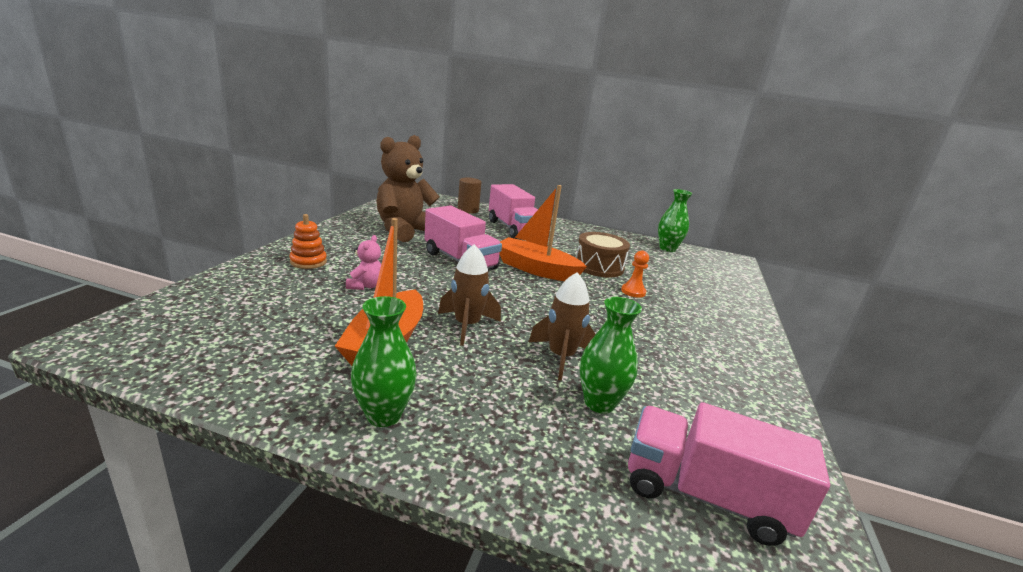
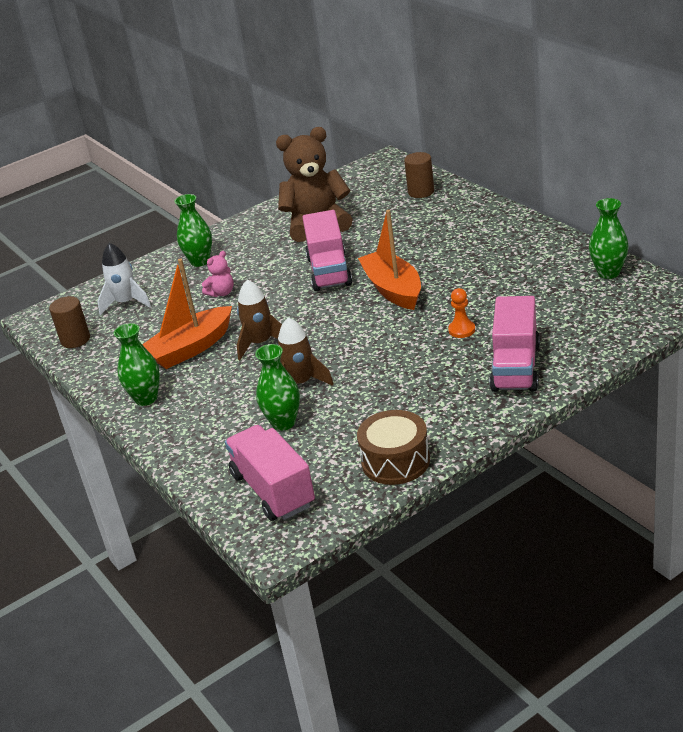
camera: 45 degrees right, 10 degrees up
(190, 358) = (75, 340): none -> brown cylinder
(242, 307) = (126, 303): none -> white rocket
(308, 262) = (200, 261): orange stacking toy -> green vase
(513, 229) = (440, 227): pink truck -> pink truck (515, 367)
(599, 266) = (470, 293): brown drum -> brown drum (395, 461)

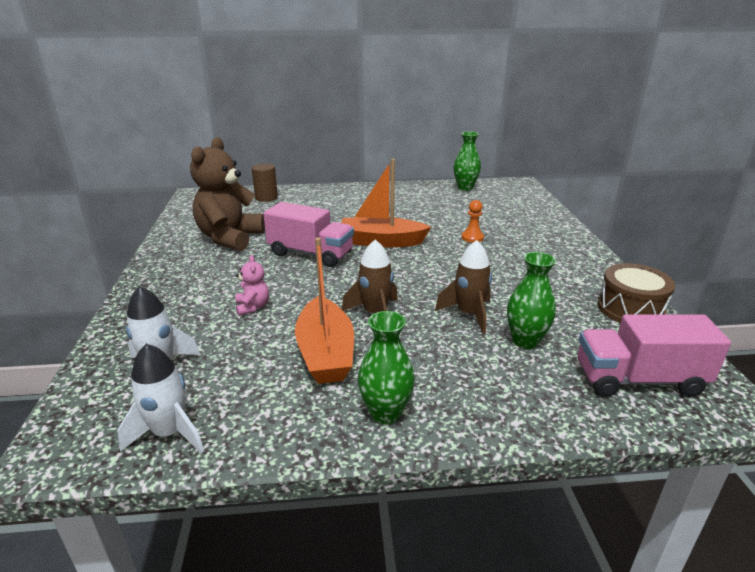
camera: 65 degrees left, 5 degrees down
(75, 340) = (170, 433): brown cylinder -> white rocket
(200, 261) = (172, 301): green vase -> none
(515, 367) = (541, 237): pink truck -> none

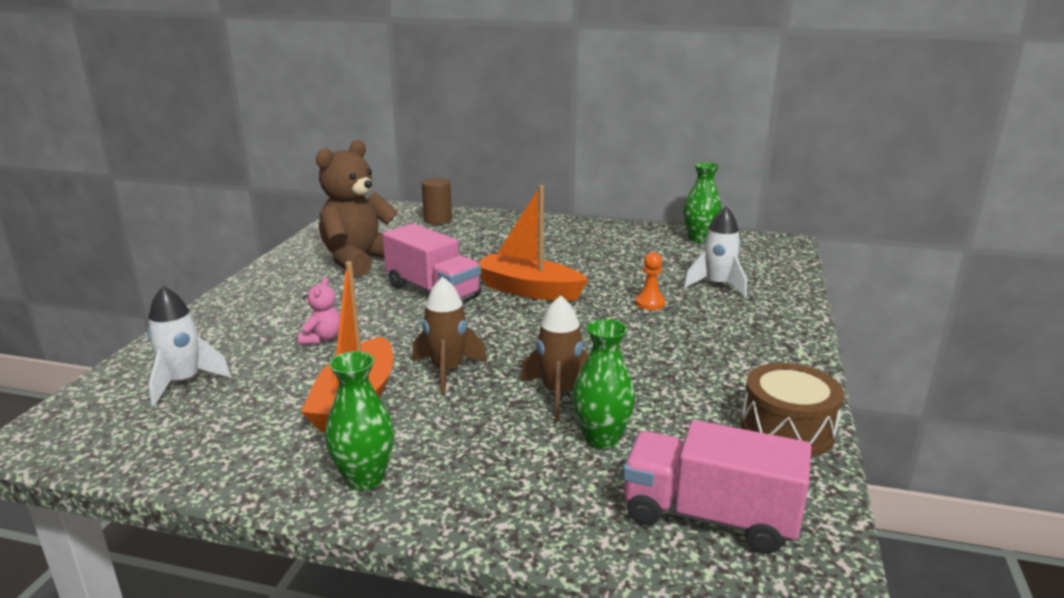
camera: 20 degrees right, 5 degrees down
(170, 433) = (143, 446): white rocket -> white rocket (717, 285)

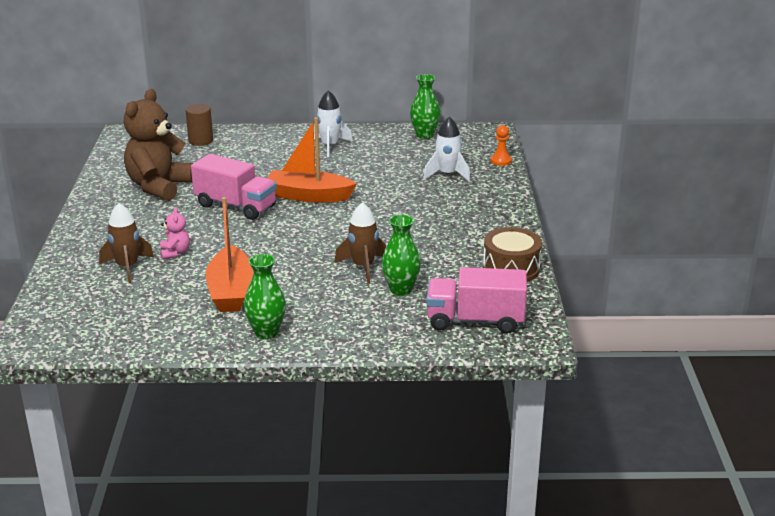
camera: 15 degrees left, 5 degrees up
(184, 382) = (98, 296): white rocket -> white rocket (329, 146)
(447, 371) = (281, 263): brown rocket -> brown rocket (127, 267)
(650, 303) = (402, 195): orange pawn -> orange pawn (501, 161)

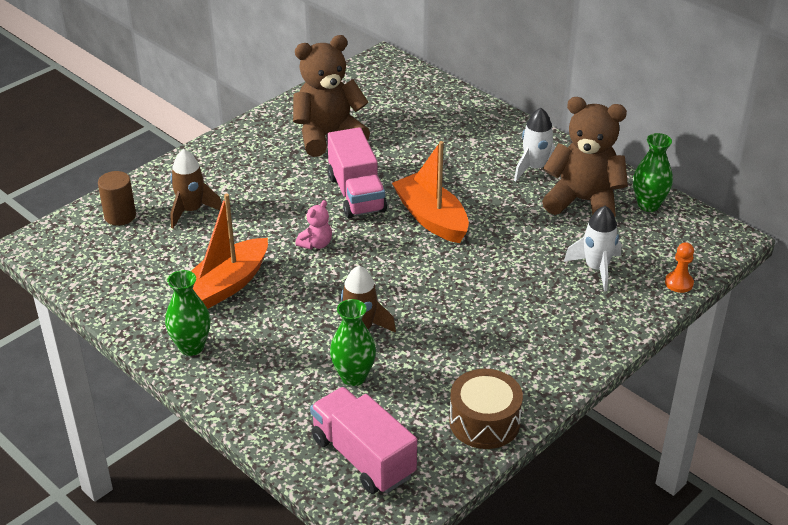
camera: 45 degrees right, 10 degrees up
(175, 253) = (243, 217): pink teddy bear -> pink teddy bear (316, 244)
(201, 141) = (432, 101): brown cylinder -> brown cylinder (120, 216)
(386, 149) = (583, 201): none -> brown teddy bear

